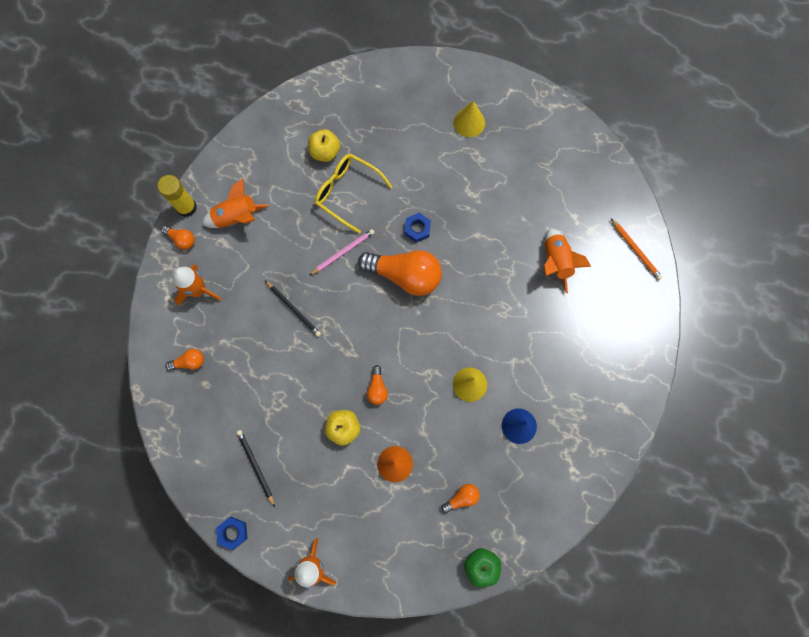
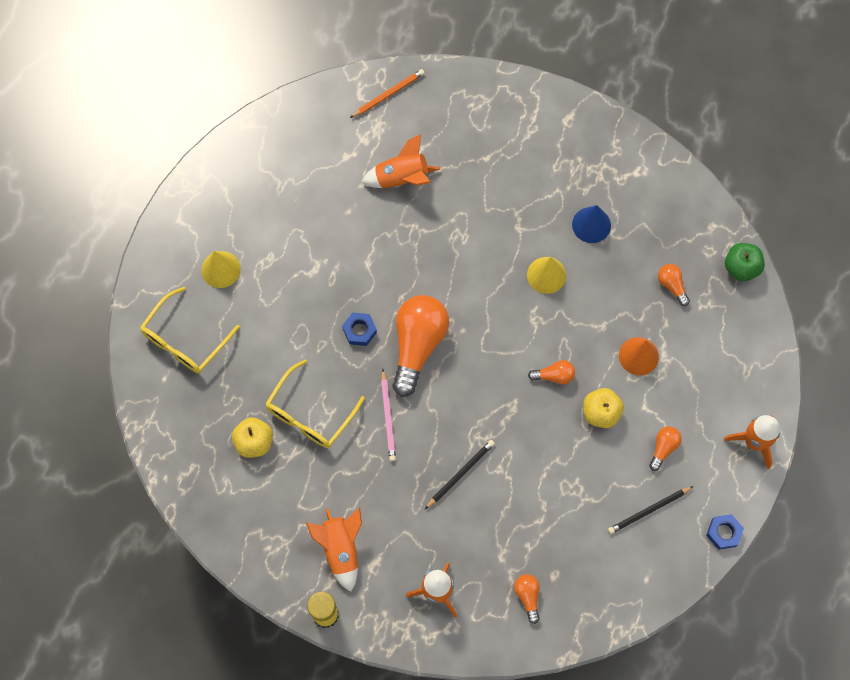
camera: 90 degrees left, 5 degrees down
(182, 239) = (369, 617): orange light bulb -> orange light bulb (663, 448)
(343, 252) = (388, 417): pink pencil -> pink pencil turned 150 degrees counterclockwise
(409, 99) = (185, 340): none -> yellow glasses

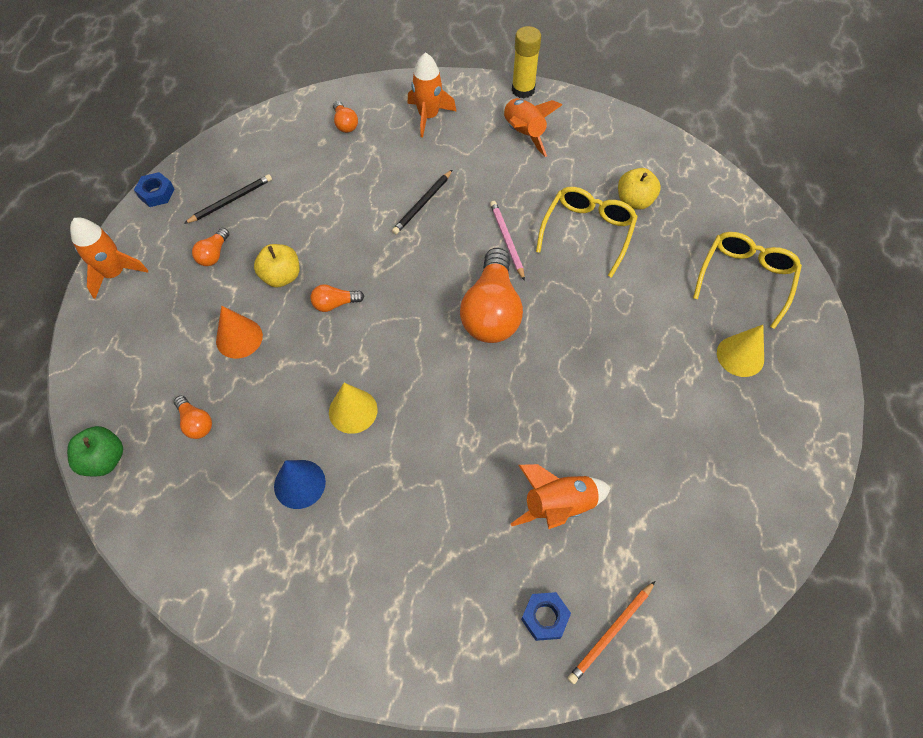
camera: 170 degrees right, 10 degrees down
(359, 331) = (560, 316): blue nut -> blue nut (545, 617)

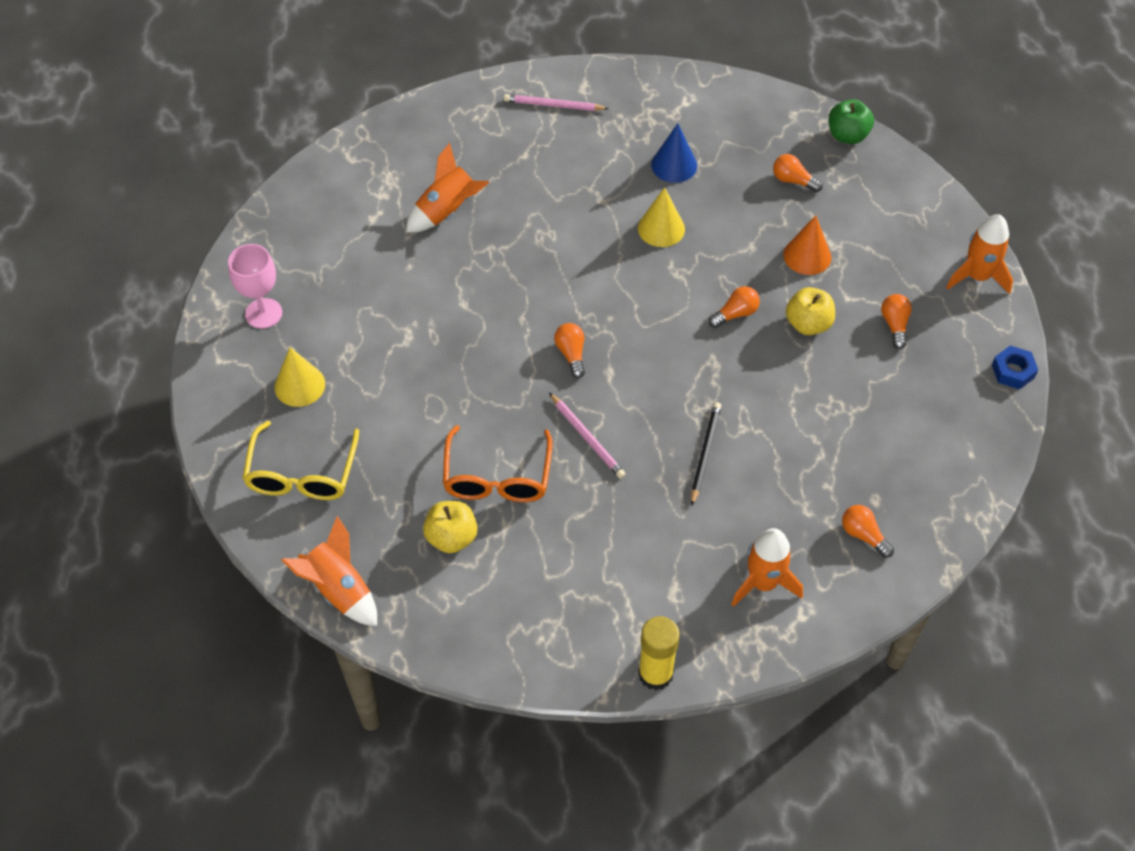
camera: 160 degrees right, 5 degrees down
(231, 200) = (924, 389): black pencil -> none
(389, 622) = (553, 105): none -> pink pencil
(491, 311) = (571, 354): orange light bulb -> orange light bulb, size x0.46
(523, 133) = (625, 596): orange rocket -> orange rocket (339, 590)
(545, 617) = (435, 139): blue nut -> none
(587, 232) = (497, 477): yellow glasses -> orange glasses
(611, 633) = (381, 144): orange pencil -> none
(770, 442) = (263, 313): none -> pink goblet

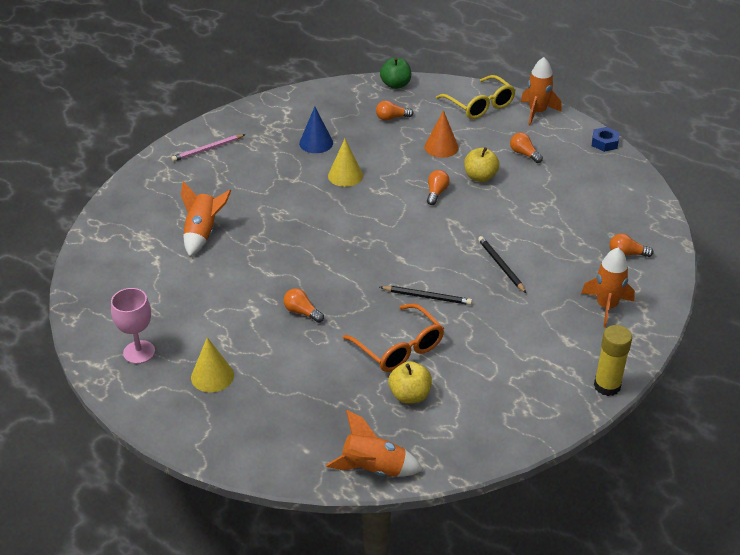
camera: 40 degrees left, 15 degrees down
(302, 474) = (272, 423): yellow glasses -> yellow glasses (480, 105)
(571, 354) = (367, 262): orange light bulb -> orange light bulb (302, 312)
(587, 438) = (427, 297): pink pencil -> black pencil

